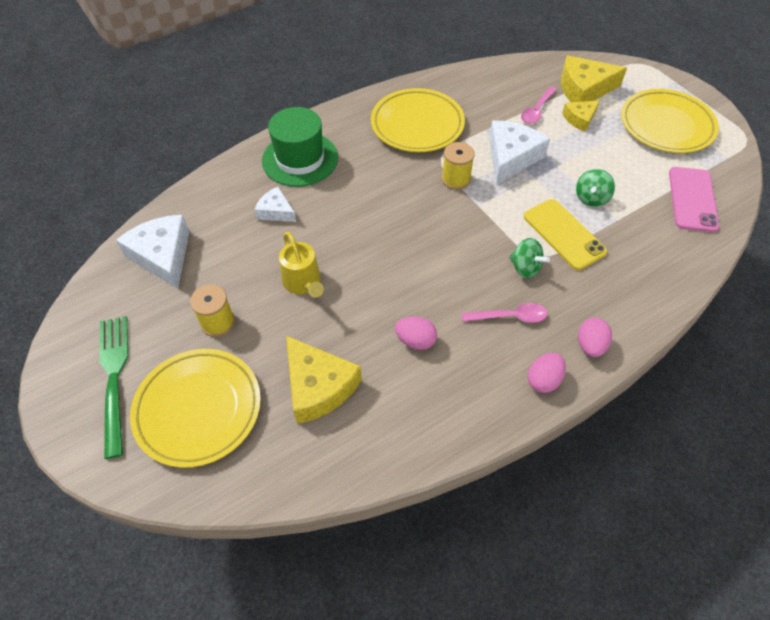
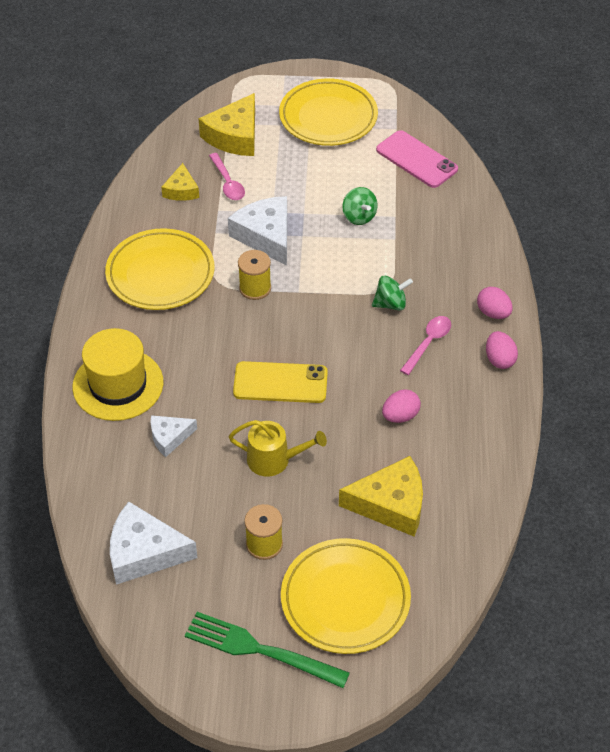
camera: 55 degrees left, 5 degrees down
(300, 159) = (118, 384): green hat -> yellow hat
(564, 234) = (379, 258): yellow phone -> yellow phone (280, 383)
(580, 119) = (266, 163): yellow cheese -> yellow cheese (181, 190)

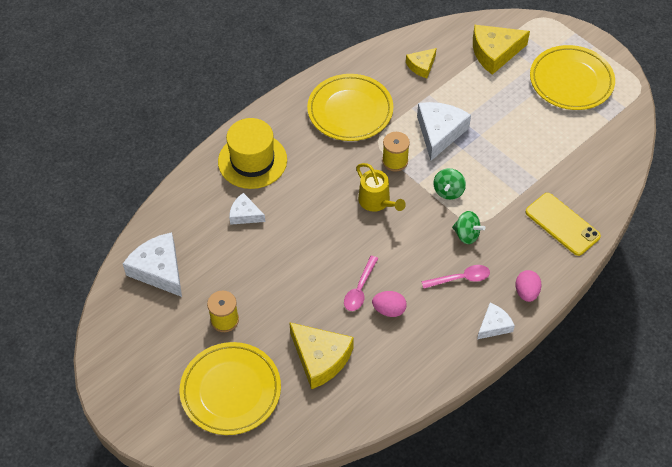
camera: 45 degrees right, 5 degrees up
(227, 183) = (455, 81): pink spoon -> pink spoon (360, 289)
(259, 650) = (154, 377): green fork -> none
(274, 460) = (286, 275): yellow watering can -> yellow watering can (376, 201)
(280, 383) = (342, 232): yellow phone -> yellow phone (562, 224)
(359, 217) = (513, 163): green spinning top -> green spinning top (448, 191)
(416, 160) = (597, 152): pink phone -> none
(499, 359) = (494, 325): pink egg -> white cheese

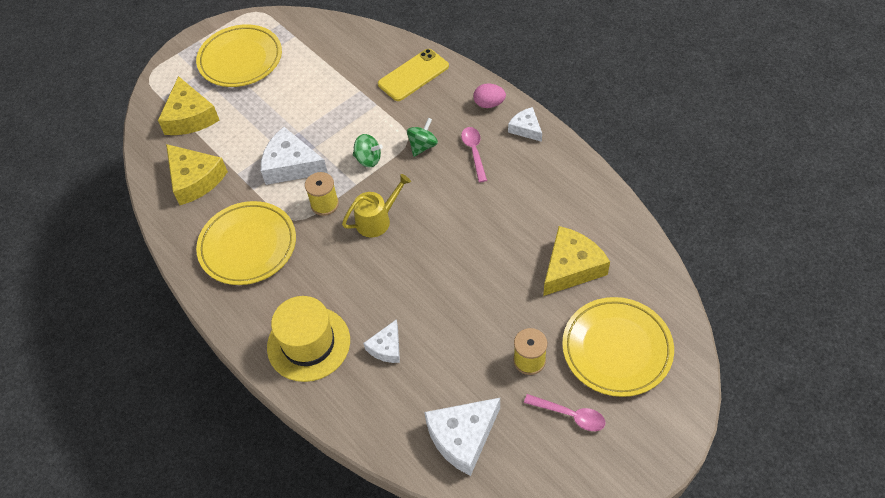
camera: 85 degrees left, 0 degrees up
(360, 289) = (487, 234): pink spoon -> pink spoon (570, 415)
(389, 310) = (511, 209): pink egg -> none
(421, 66) = (195, 179): yellow cheese -> yellow cheese, size x1.74

